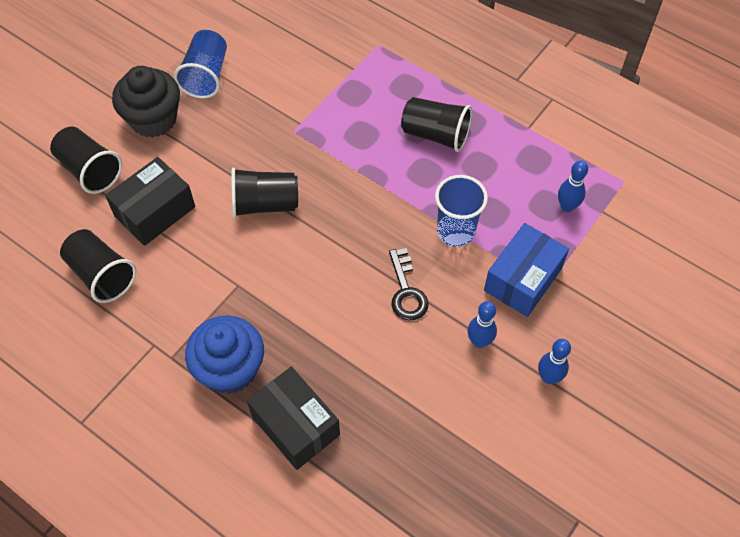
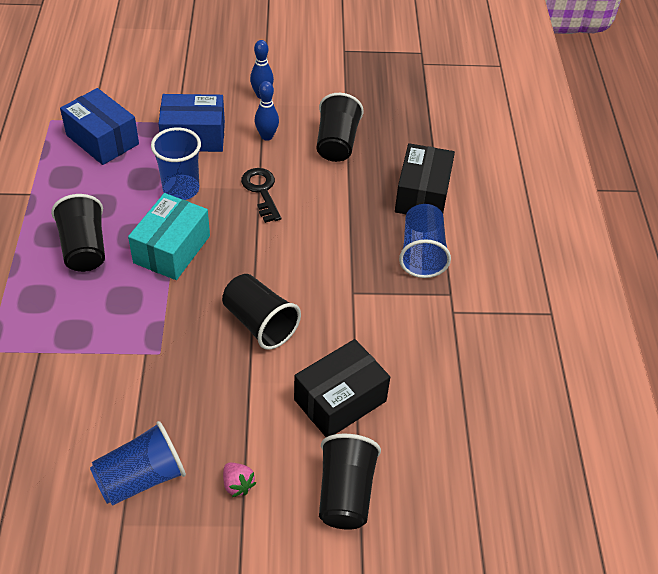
camera: 130 degrees left, 10 degrees down
(101, 275) = (435, 393): black cup -> black cup (336, 143)
(153, 119) = (237, 484): black cupcake -> pink strawberry
(155, 211) = (340, 400): black box -> black box turned 45 degrees counterclockwise
(230, 369) = (422, 253): blue cupcake -> blue cup
(389, 189) = (172, 249): none -> turquoise box
(406, 291) = (262, 191): black key -> black key turned 60 degrees counterclockwise
(567, 206) = (102, 139): blue bowling pin -> blue box

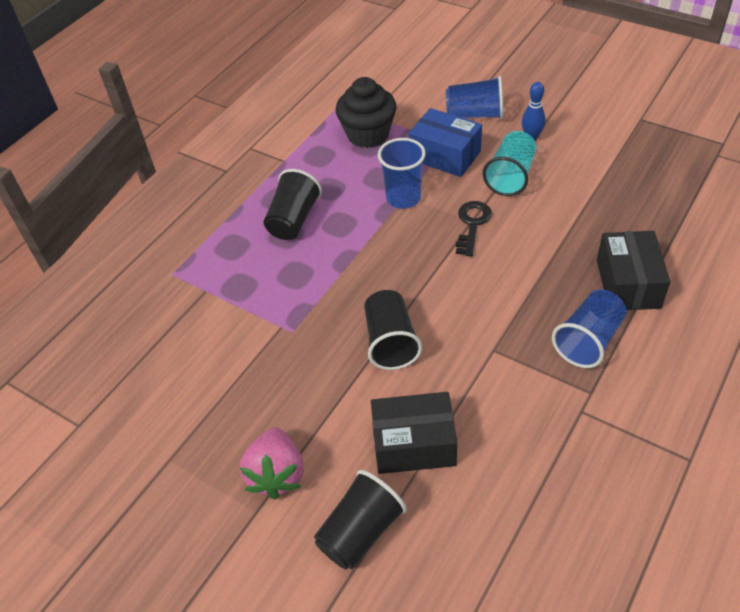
camera: 40 degrees right, 0 degrees up
(102, 139) = (368, 134): blue box -> black cupcake
(141, 478) = (208, 429): blue cup -> blue cup (475, 115)
(172, 249) = (361, 247): turquoise box -> none
(237, 484) = (277, 474): pink strawberry -> pink strawberry, size x1.99
(267, 136) = (510, 176): blue bowling pin -> turquoise cup
(336, 143) = (573, 204): black cup -> none
(422, 195) = (628, 284): black box -> black box turned 45 degrees counterclockwise

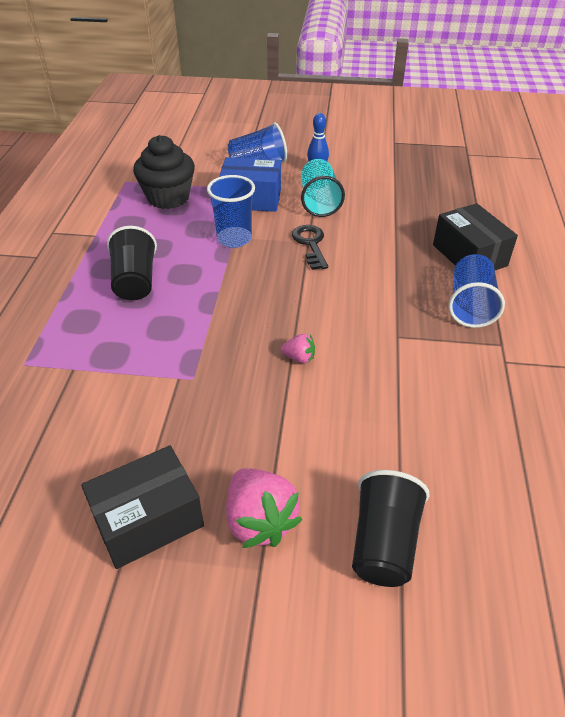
camera: 30 degrees left, 5 degrees down
(390, 342) = (299, 358): black cup -> pink strawberry
(414, 444) = (381, 440): black box -> black box (148, 520)

